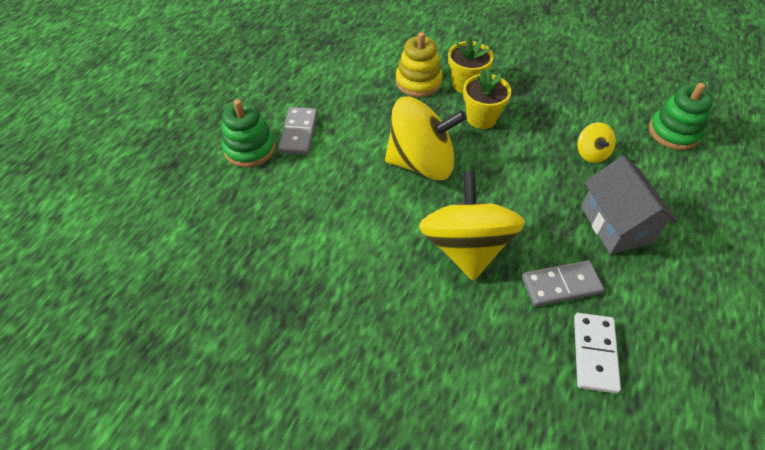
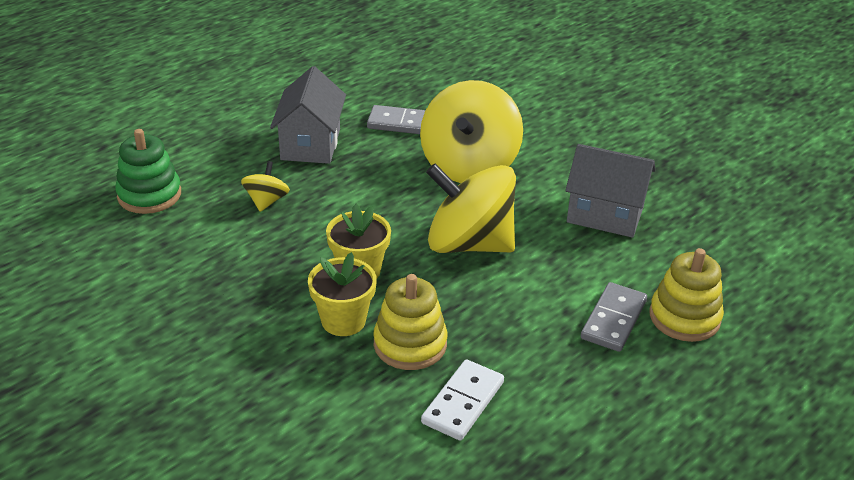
camera: 160 degrees left, 15 degrees down
(250, 149) = (684, 317): green stacking toy -> yellow stacking toy
(326, 227) = (605, 214): none -> grey house
(595, 353) = (412, 88): white domino -> white domino (462, 402)

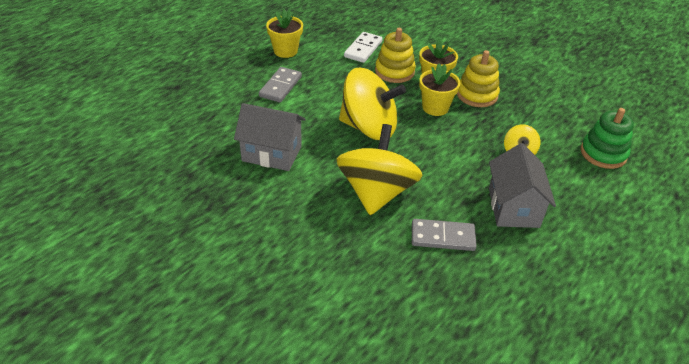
camera: 175 degrees right, 5 degrees up
(619, 403) = (285, 51): none -> yellow flower pot
(684, 317) = (238, 89): yellow stacking toy -> yellow stacking toy (477, 95)

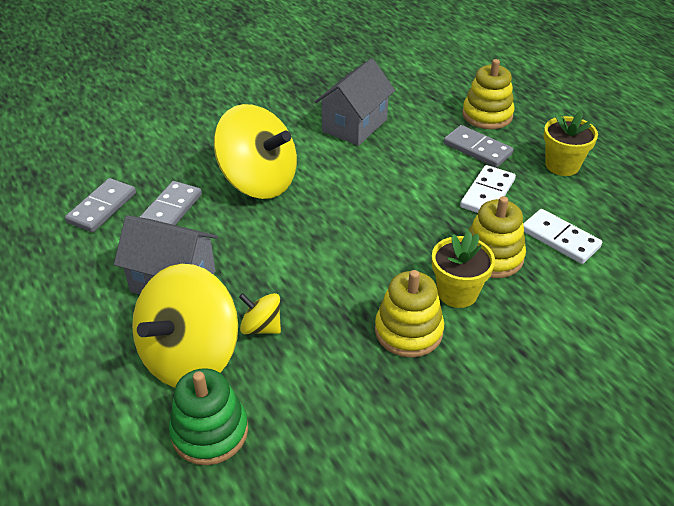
camera: 110 degrees right, 0 degrees up
(231, 86) = (487, 115): none -> yellow stacking toy
(332, 78) = (487, 193): none -> white domino
(369, 127) = (371, 201): yellow spinning top -> yellow spinning top (190, 356)
(435, 107) = (392, 273): yellow flower pot -> none
(467, 287) = (102, 207): none -> grey domino

